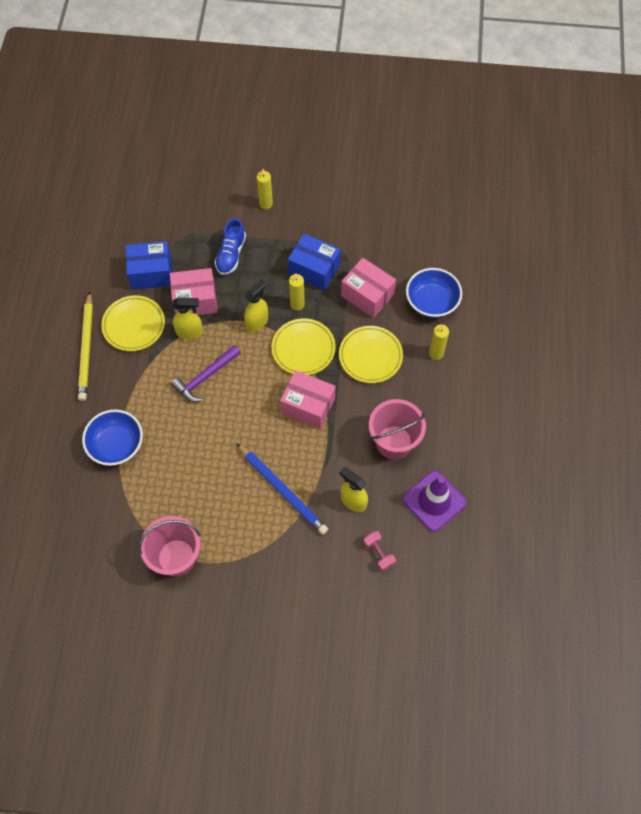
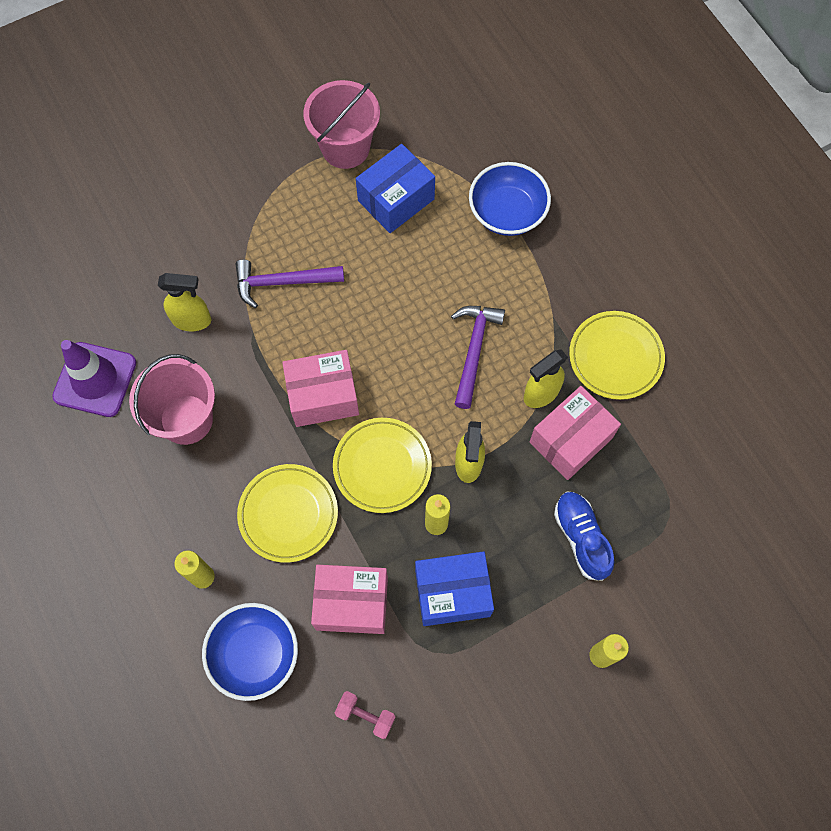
camera: 145 degrees right, 5 degrees up
(87, 348) = (642, 293): yellow pencil -> none
(151, 273) = (658, 439): blue box -> blue box (396, 200)
(282, 490) = (282, 282): blue pencil -> purple hammer
(379, 553) = (126, 283): pink dumbbell -> pink dumbbell (365, 715)

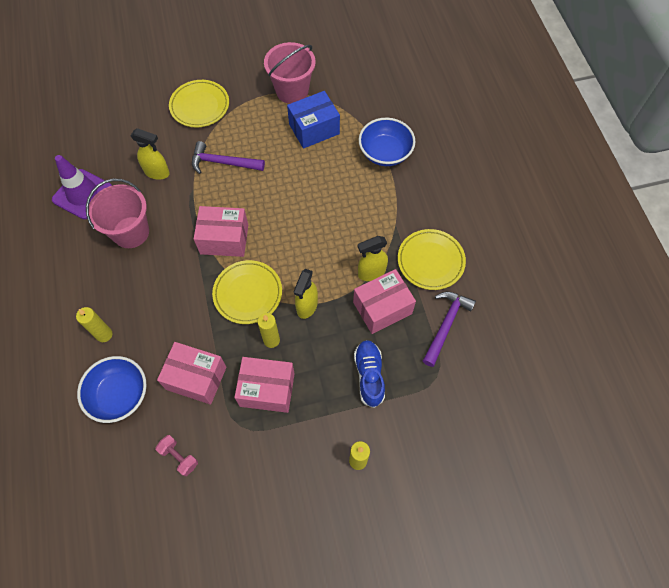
camera: 15 degrees right, 5 degrees down
(288, 514) = (175, 308): yellow plate -> yellow plate (200, 106)
(452, 593) = (267, 389): blue box -> pink box
(474, 350) = (335, 234): purple hammer -> purple hammer (446, 325)

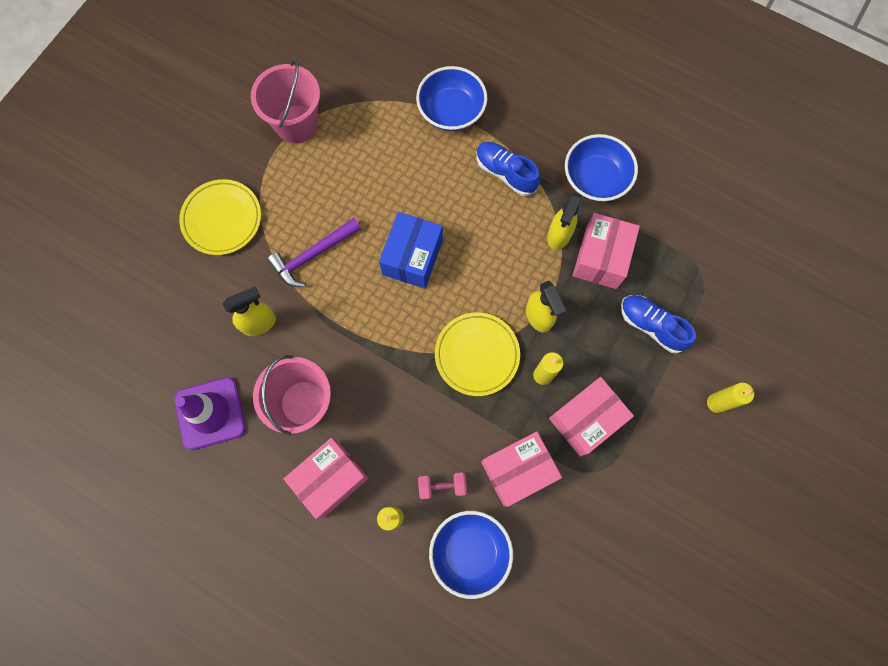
camera: 45 degrees left, 10 degrees up
(179, 457) = (579, 547): pink dumbbell -> pink dumbbell (442, 486)
(224, 239) = (399, 326): pink box -> pink box (330, 479)
(314, 129) = (361, 145): blue box -> blue box (412, 257)
(379, 211) = (505, 173): none -> blue shoe
(430, 261) = (595, 179): yellow plate -> blue bowl
(446, 325) = (664, 224): purple hammer -> none

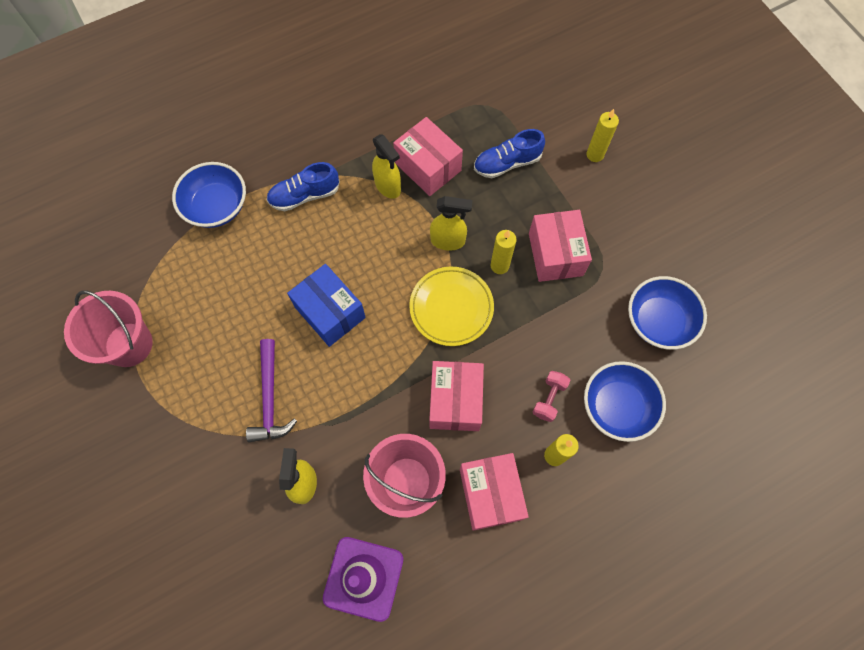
camera: 60 degrees left, 5 degrees down
(222, 219) = (175, 466): yellow plate -> none
(518, 470) = (569, 330): pink box -> pink box (455, 401)
(595, 179) = (358, 132): blue bowl -> blue bowl (658, 321)

